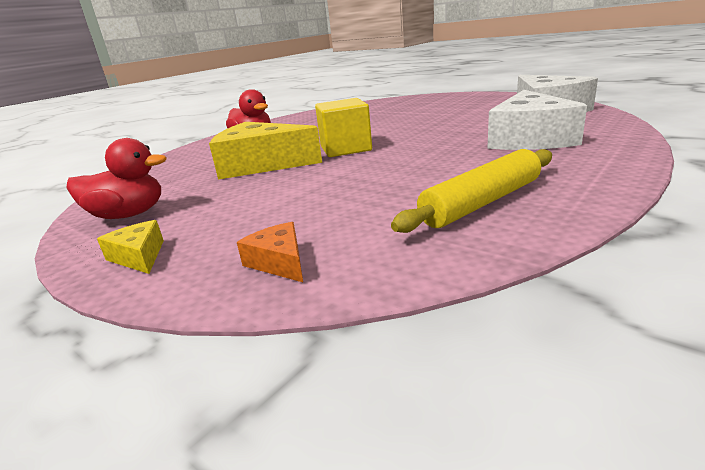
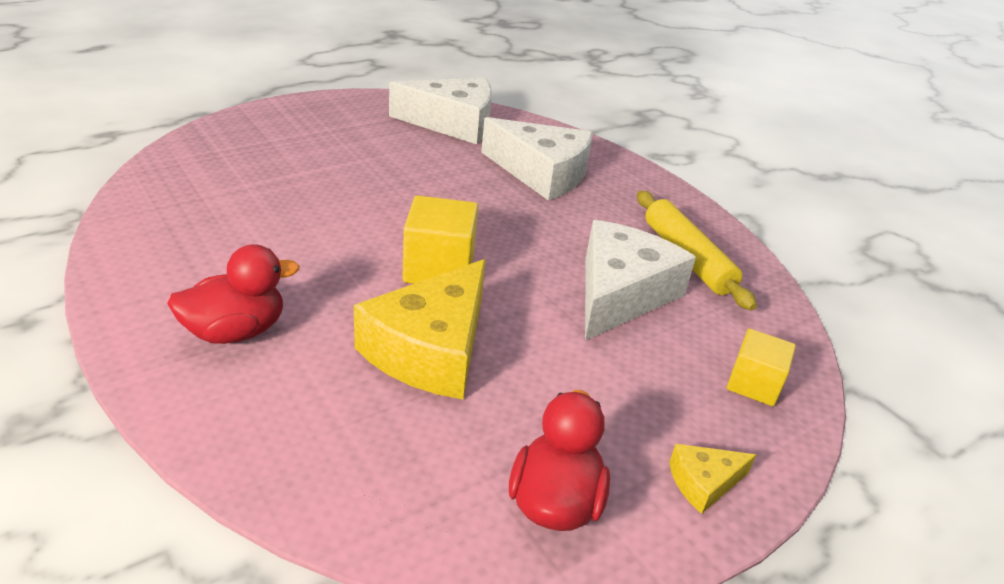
camera: 80 degrees left, 10 degrees up
(279, 262) = (753, 384): orange cheese -> yellow cube
(376, 191) = (620, 293): none -> white cheese

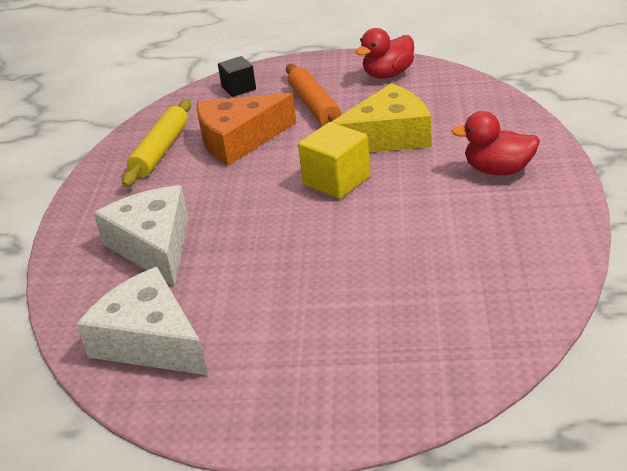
camera: 135 degrees left, 0 degrees up
(596, 379) = (314, 106): none -> orange rolling pin
(620, 293) = (239, 140): white cheese -> orange cheese
(704, 482) = (318, 67): yellow cheese -> none
(753, 384) = (239, 88): yellow cube -> black cube

